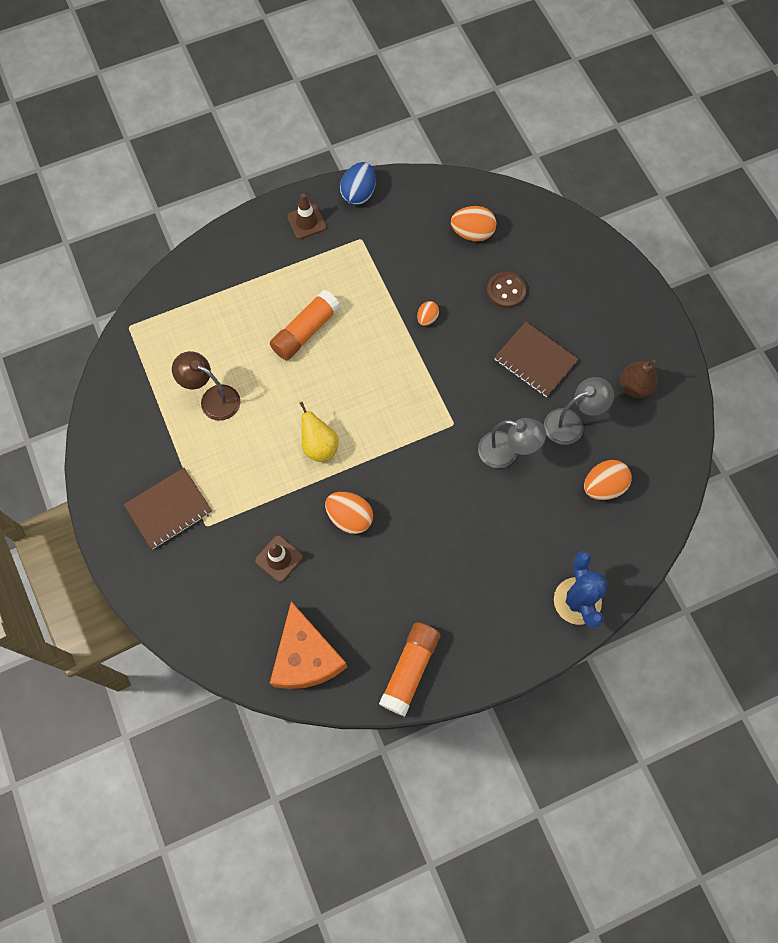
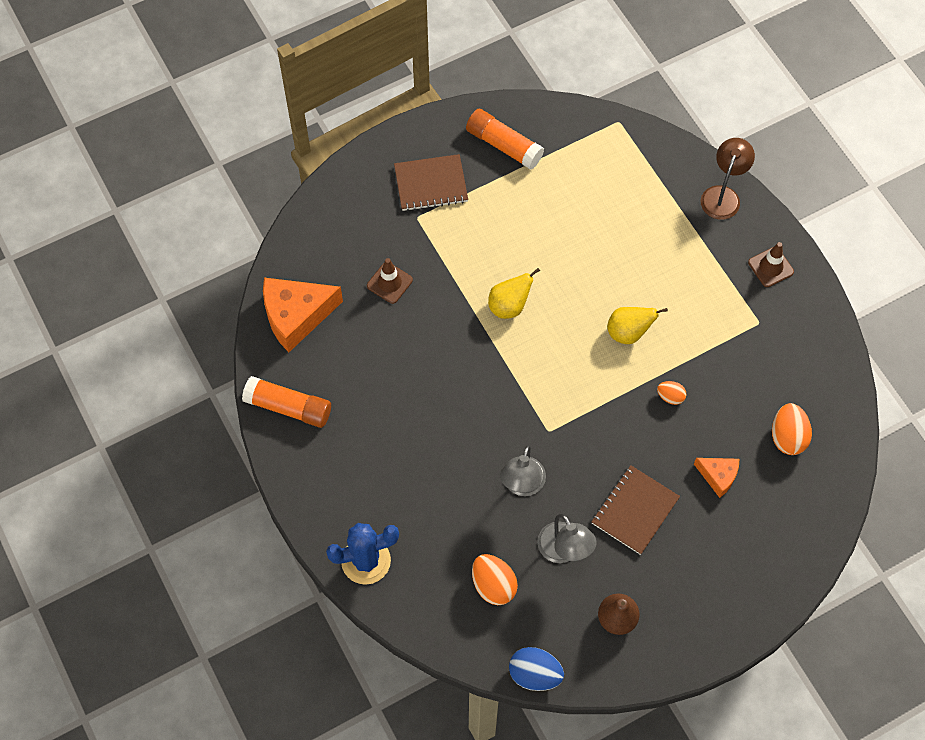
camera: 85 degrees right, 5 degrees down
(169, 509) = (431, 184): brown notebook -> brown notebook turned 60 degrees counterclockwise
(213, 399) = (549, 205): brown lamp -> brown lamp (723, 195)
(305, 331) = (637, 280): orange glue stick -> orange glue stick (504, 145)
(350, 517) = (436, 341): orange egg -> none
(358, 194) = (817, 315): blue egg -> blue egg (535, 674)
(359, 345) = (628, 333): none -> yellow pear
(506, 291) = (718, 476): brown button -> orange cheese

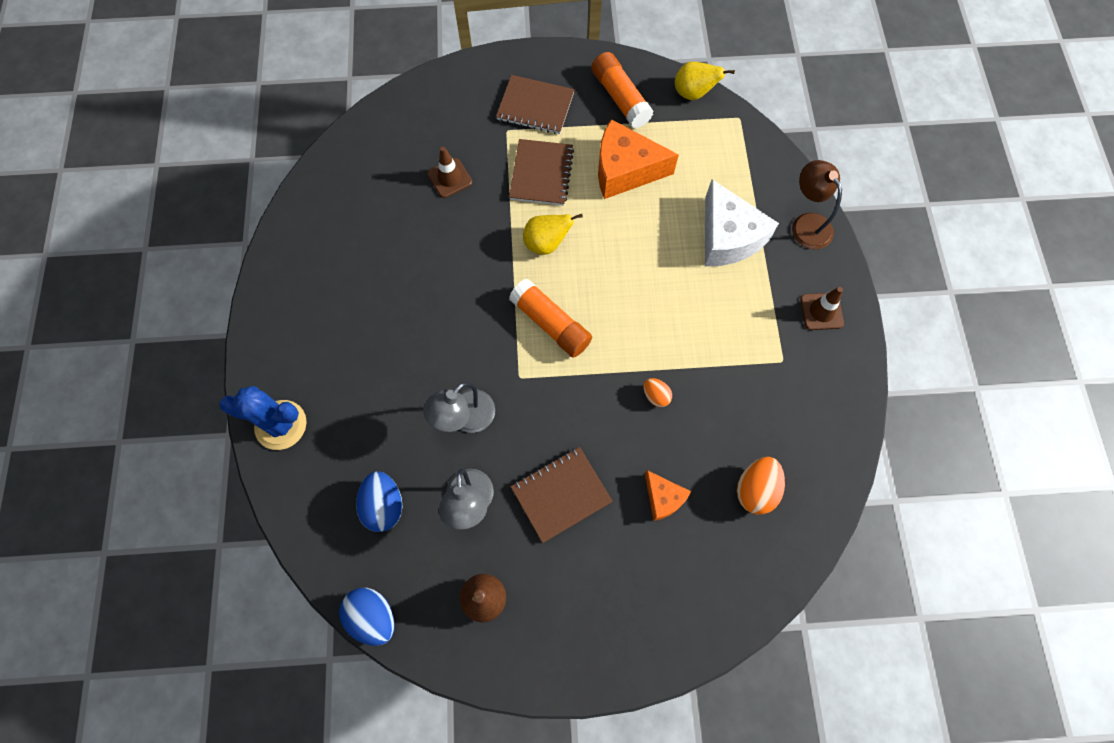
camera: 25 degrees right, 5 degrees up
(288, 407) = (297, 251): orange glue stick -> orange glue stick (550, 324)
(296, 316) = (351, 173): orange cheese -> orange cheese (625, 170)
(470, 245) = (541, 174): none -> brown notebook
(493, 585) = (384, 505): orange egg -> blue egg
(628, 333) = (647, 316): yellow pear -> yellow pear (693, 93)
(662, 235) = (728, 237): none -> white cheese
(723, 195) = (807, 223): brown lamp -> brown lamp turned 75 degrees counterclockwise

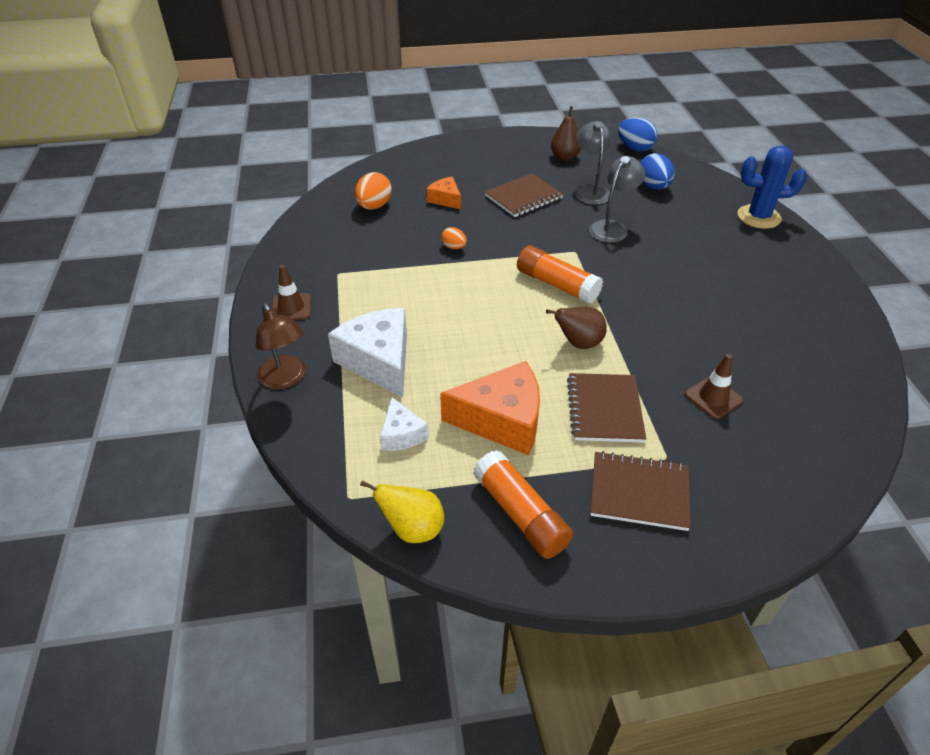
camera: 175 degrees right, 25 degrees down
(546, 243) = (578, 343): yellow pear -> brown pear
(704, 164) = (401, 434): none -> white cheese

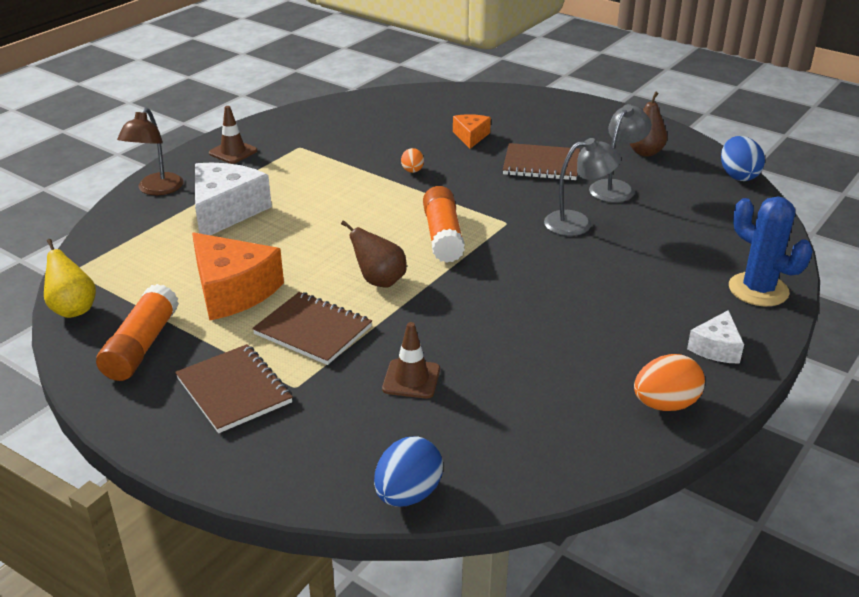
camera: 45 degrees right, 10 degrees down
(374, 206) = (406, 117): orange egg -> orange egg (665, 404)
(401, 434) = (161, 258): white cheese -> white cheese (716, 348)
(604, 409) = (313, 330): brown notebook -> brown notebook turned 75 degrees clockwise
(653, 187) = (690, 213): blue egg -> blue egg (408, 494)

